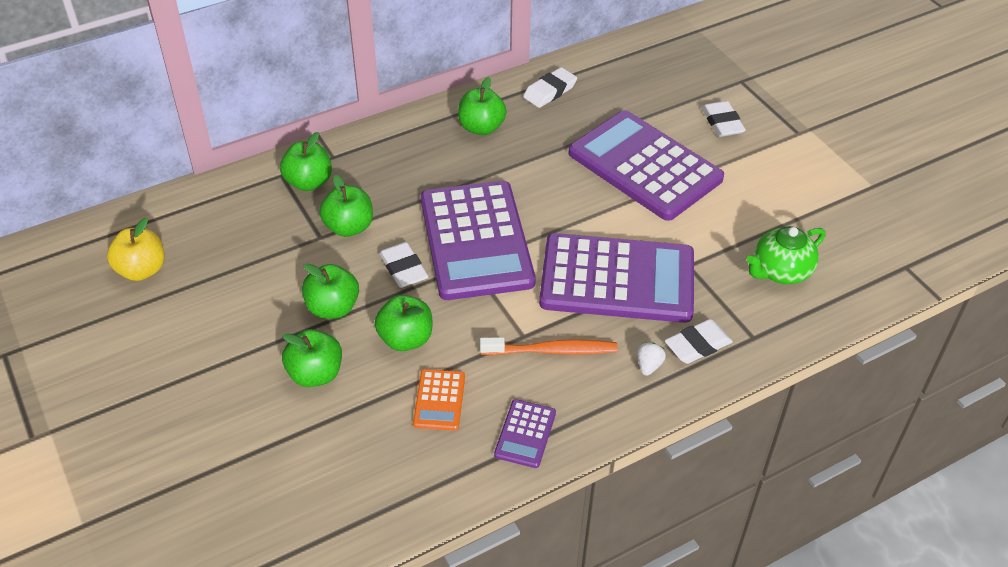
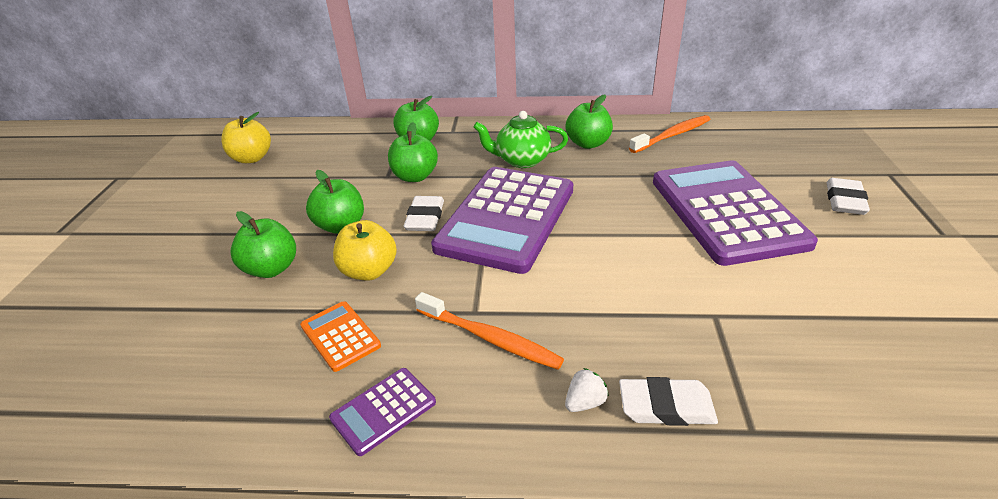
camera: 35 degrees right, 10 degrees down
(406, 339) = (369, 271): green apple -> yellow apple
(439, 400) = (340, 336): orange calculator -> orange calculator turned 105 degrees clockwise
(550, 91) = (672, 135): white eraser -> orange toothbrush
(617, 279) = (618, 298): purple calculator -> none
(780, 271) = (840, 367): green teapot -> green teapot (521, 160)

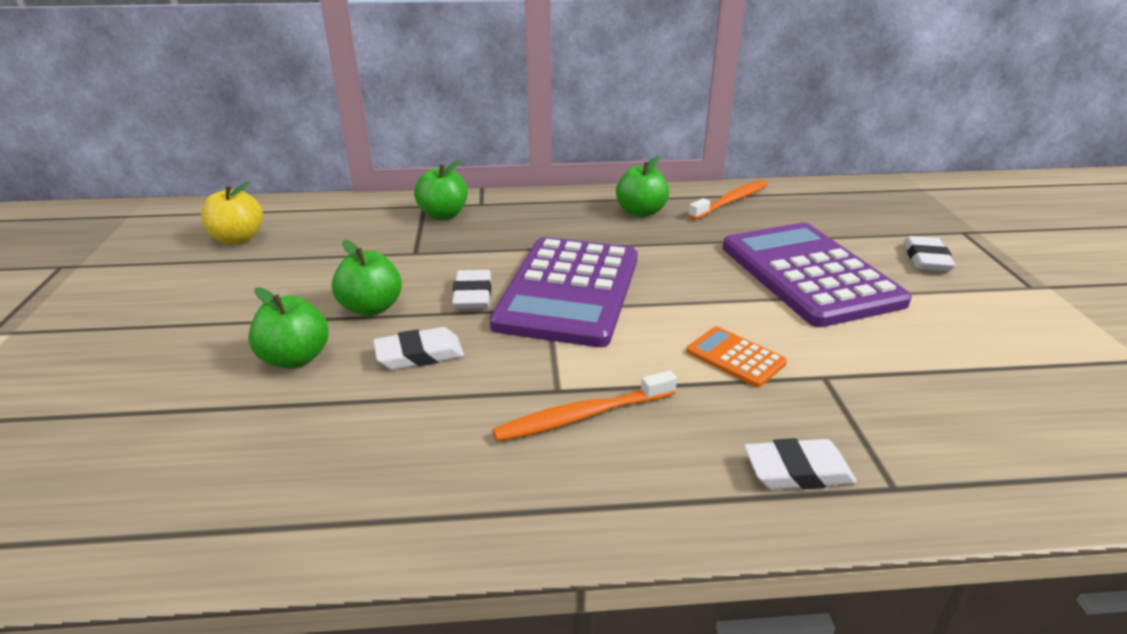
camera: 10 degrees left, 5 degrees down
(340, 336) = (402, 426): orange calculator -> orange calculator (735, 357)
(369, 271) = (419, 354): yellow apple -> white eraser
(383, 411) = (476, 502): purple calculator -> none
(415, 176) = (449, 252): green apple -> none
(490, 338) = (582, 416): orange toothbrush -> orange toothbrush turned 135 degrees clockwise
(521, 160) = (570, 231): green teapot -> none
(585, 402) = (708, 474): white strawberry -> none

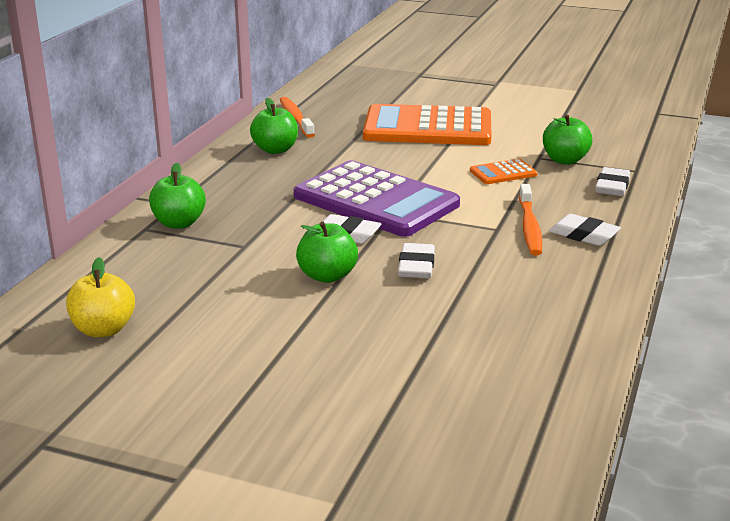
camera: 65 degrees left, 5 degrees down
(295, 358) = (380, 314): green apple -> green apple (565, 160)
(808, 274) = (428, 128): purple calculator -> orange calculator
(926, 259) = (441, 95): white eraser -> white eraser (583, 235)

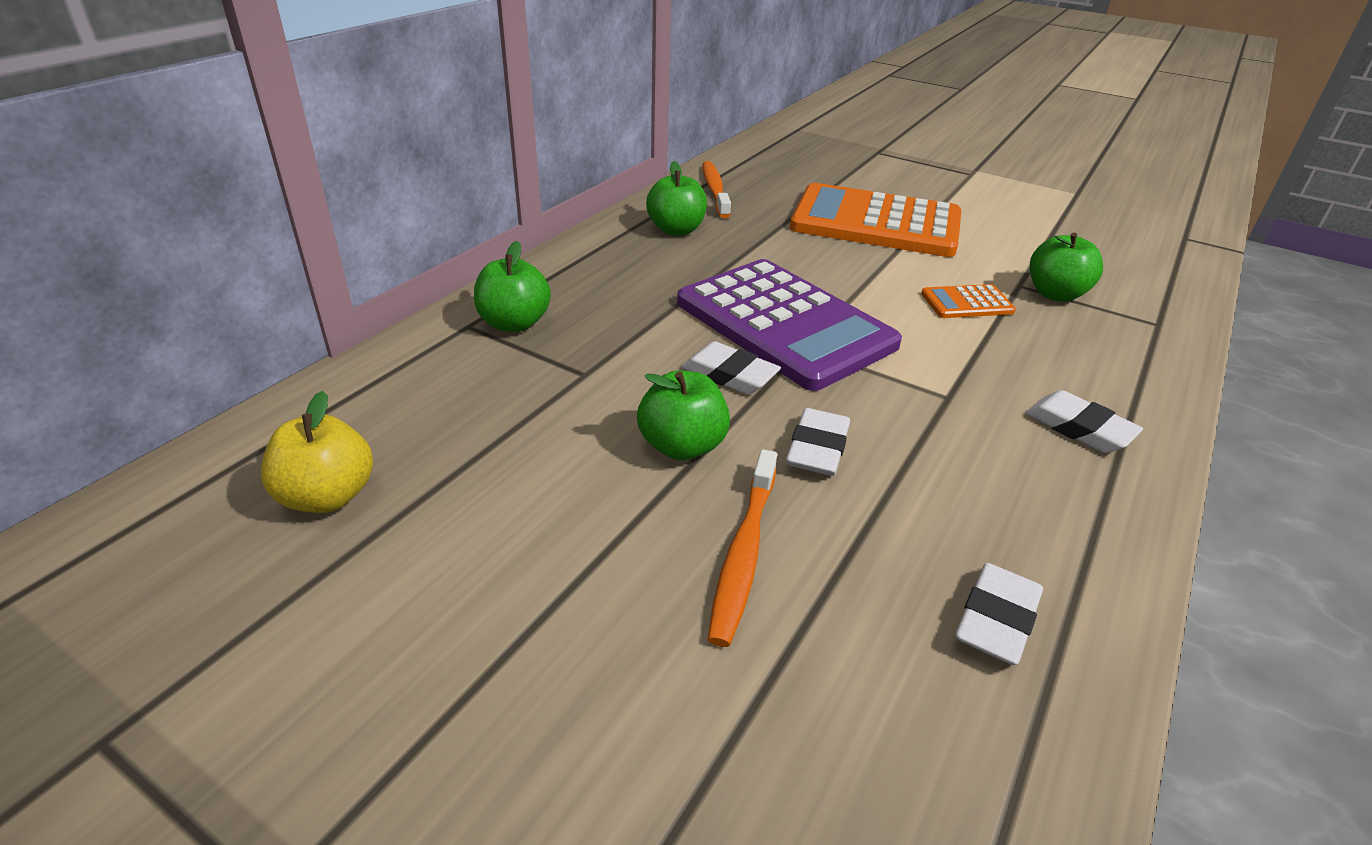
camera: 10 degrees right, 10 degrees up
(529, 227) = (997, 401): orange toothbrush -> orange toothbrush (744, 553)
(612, 186) = (1123, 346): white eraser -> white eraser (996, 619)

